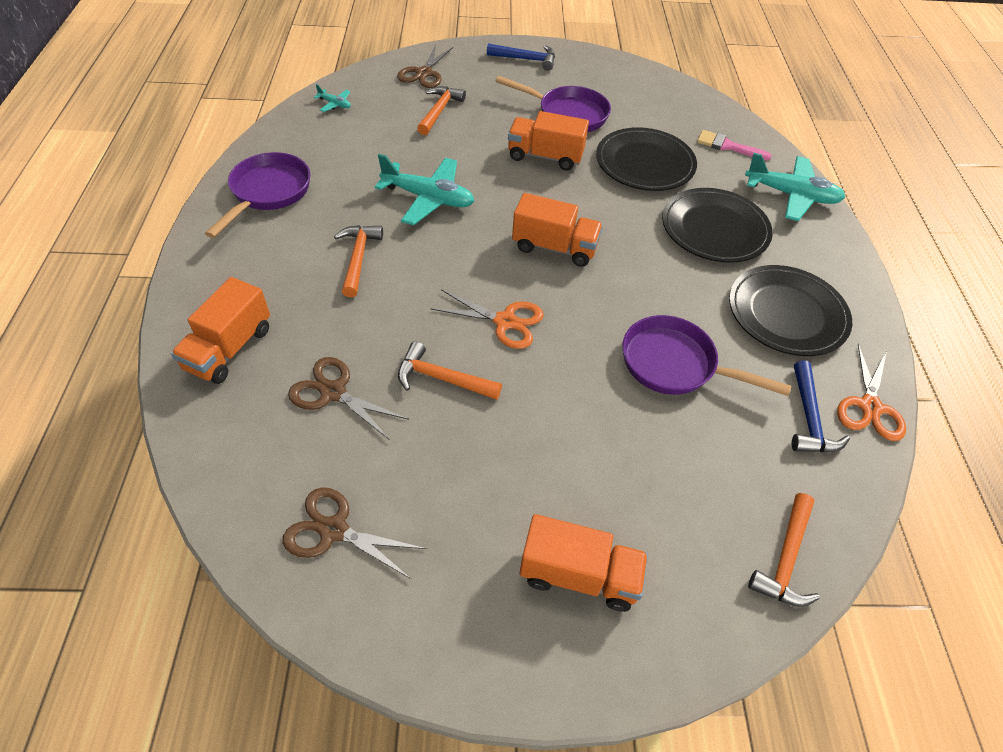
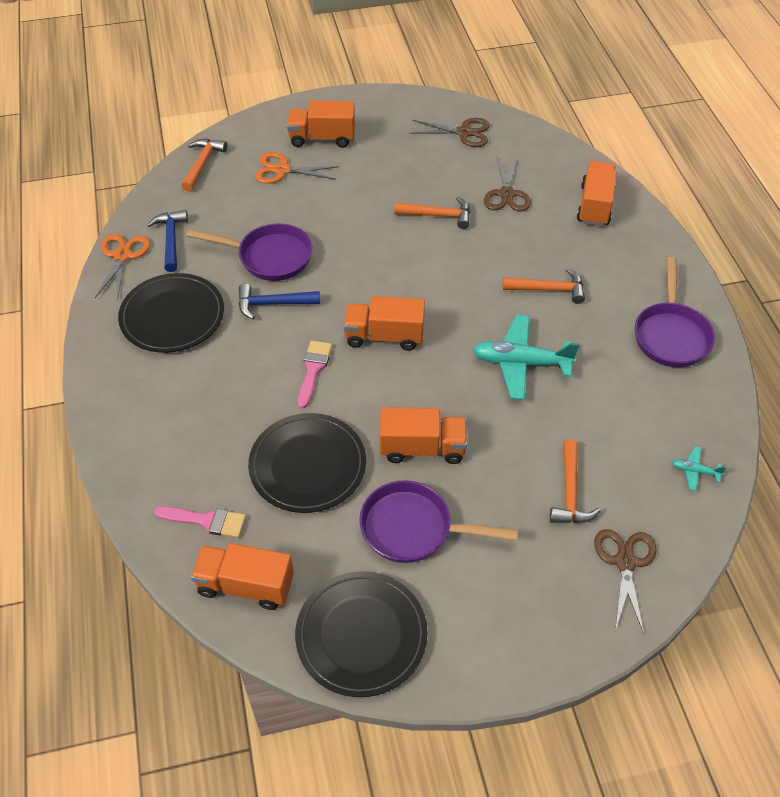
camera: 170 degrees right, 0 degrees up
(333, 392) = (506, 194): brown scissors -> brown scissors turned 75 degrees clockwise
(358, 258) = (549, 289): orange hammer -> orange hammer turned 75 degrees counterclockwise
(505, 321) = (407, 262): orange scissors -> orange scissors (282, 170)
(526, 59) = (501, 638): blue hammer -> blue hammer (272, 304)
(632, 231) = (313, 369): none -> pink brush
(695, 109) = (245, 585): none -> orange truck
(714, 229) = (231, 391): black plate -> black plate (361, 635)
(791, 195) = (141, 456): turquoise plane -> none

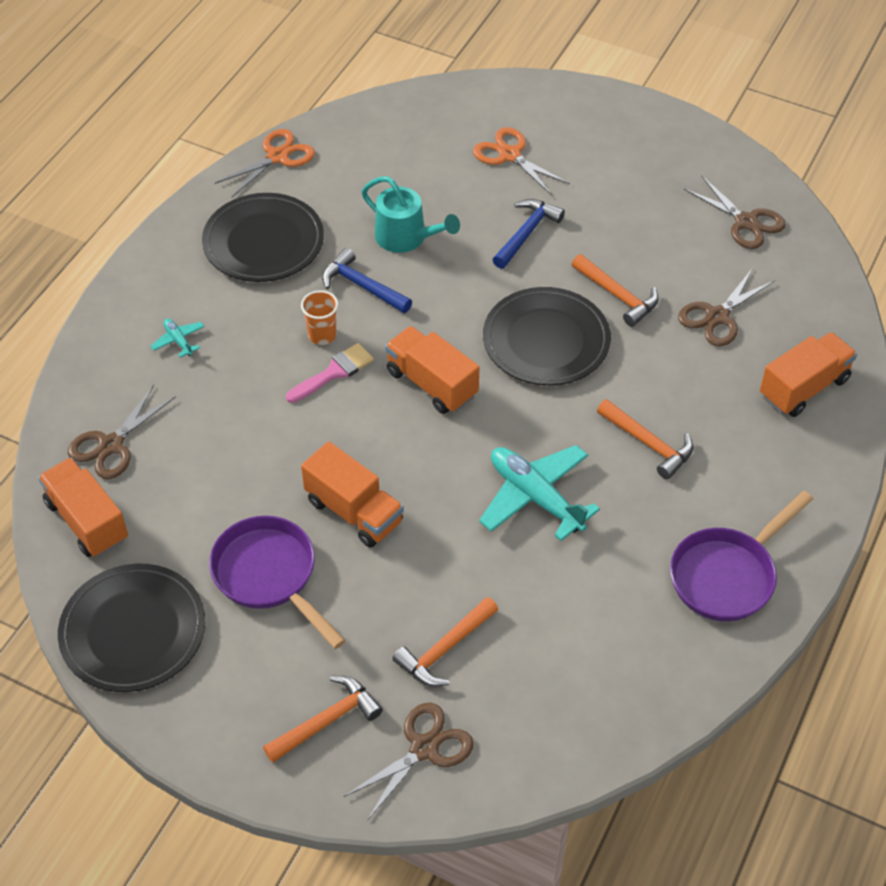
camera: 40 degrees right, 0 degrees up
(171, 240) = (334, 166): blue hammer -> blue hammer (526, 233)
(202, 164) = (439, 105): orange hammer -> orange hammer (327, 720)
(206, 521) = (111, 445): pink brush -> brown scissors
(269, 257) = (406, 238): purple pan -> turquoise watering can
(279, 351) = (322, 335): none -> orange cup
(307, 465) = (239, 456): black plate -> black plate (546, 340)
(322, 138) = (585, 143): orange truck -> none
(695, 471) = (591, 721): turquoise plane -> turquoise plane (178, 341)

